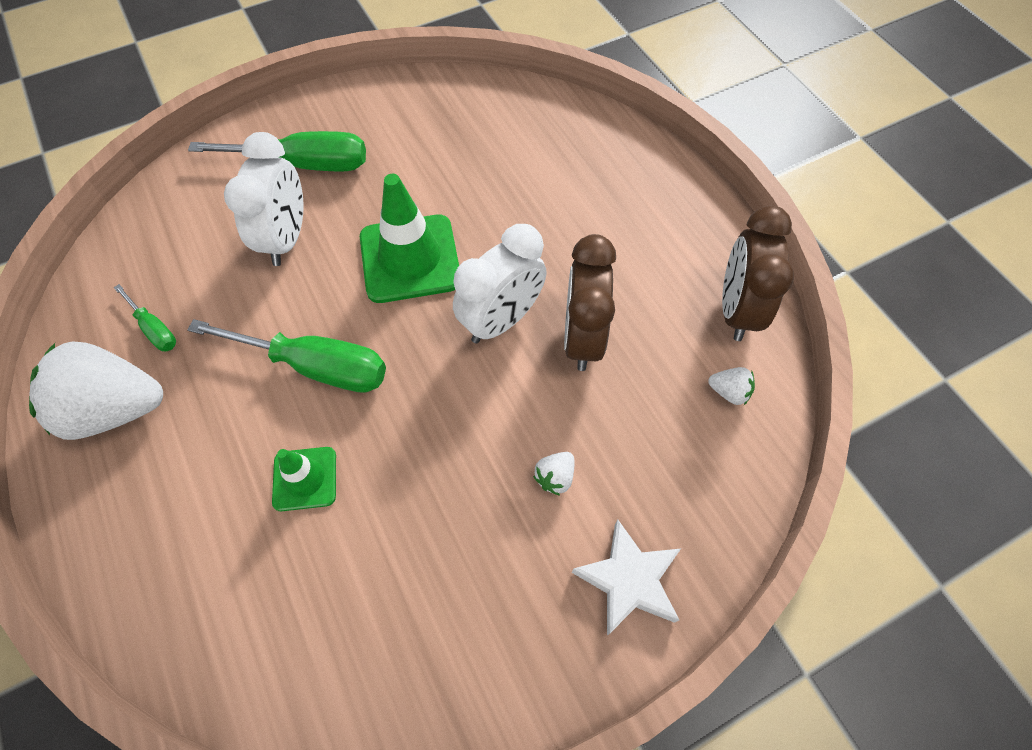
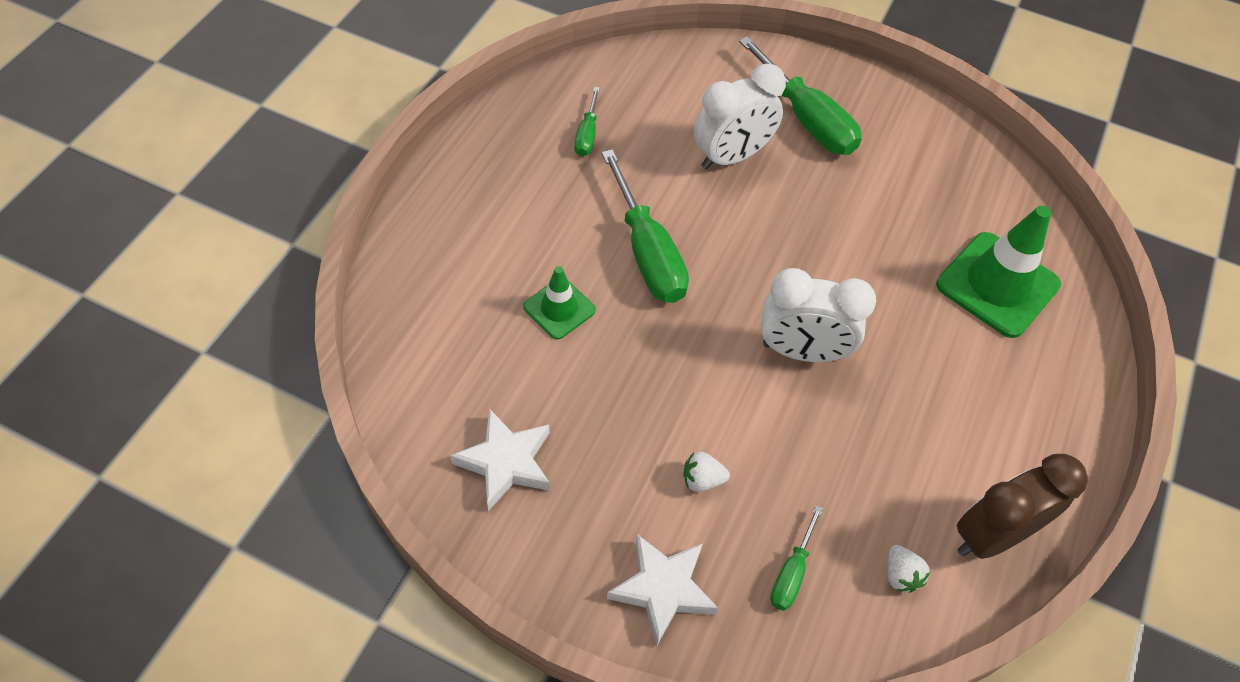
camera: 50 degrees right, 5 degrees down
(115, 409) = (513, 159): white strawberry -> none
(410, 259) = (794, 249): green traffic cone -> green traffic cone (997, 285)
(417, 637) = (506, 462): none -> white star
(582, 338) = (842, 422): brown clock -> none
(678, 467) = (791, 572): none -> green screwdriver

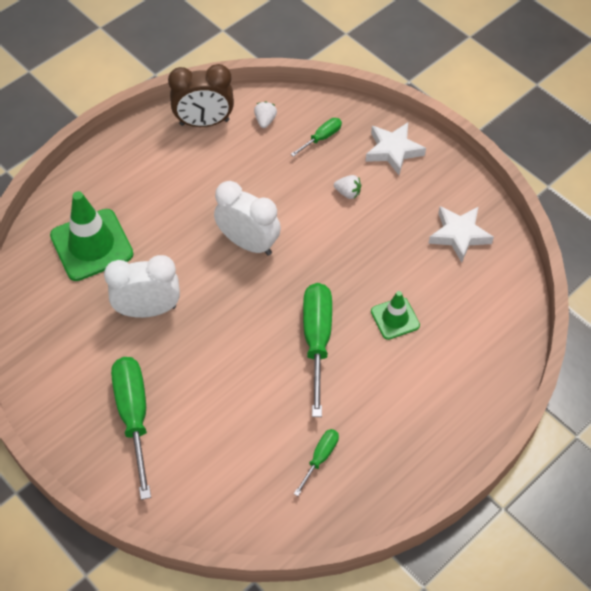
camera: 155 degrees left, 0 degrees up
(731, 157) = (214, 400): white clock -> white clock (148, 310)

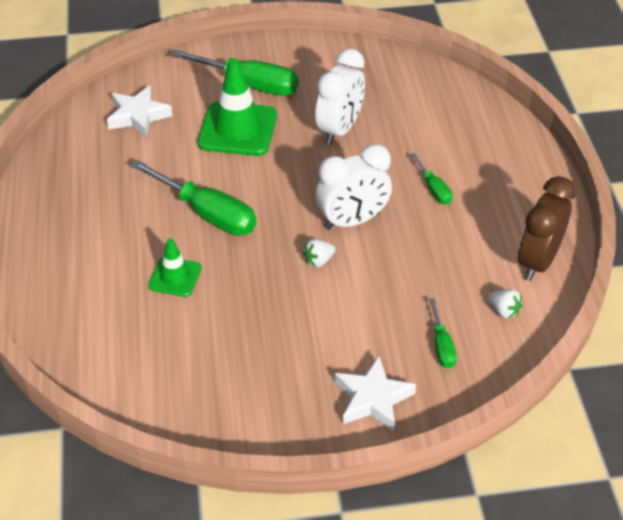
camera: 125 degrees right, 10 degrees down
(91, 245) = (439, 124): green traffic cone -> green traffic cone (238, 129)
(320, 458) = (107, 162): green screwdriver -> green screwdriver (433, 189)
(348, 193) = (348, 325): white strawberry -> white strawberry (318, 260)
(459, 235) = (214, 385): white star -> white star (138, 116)

